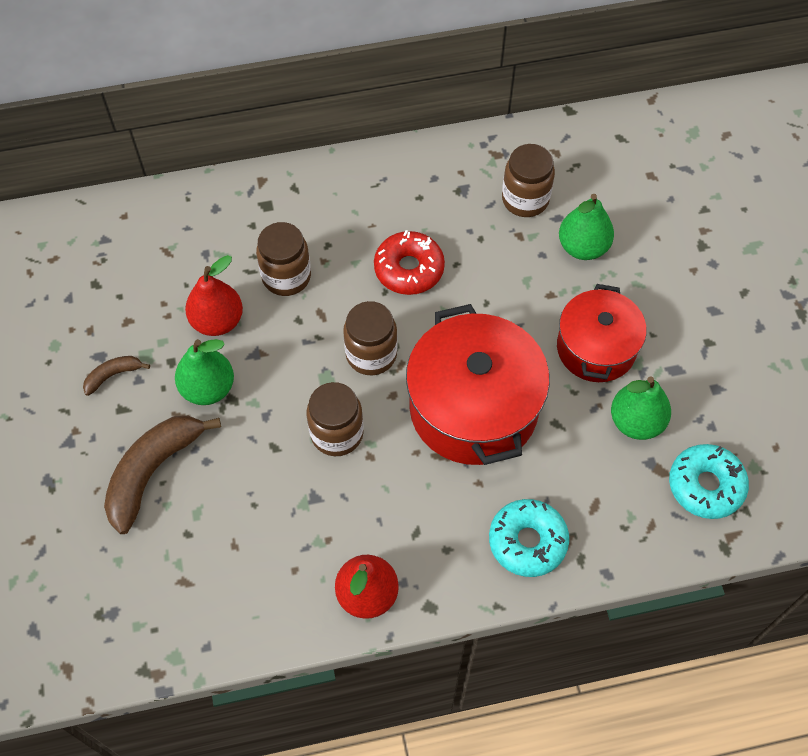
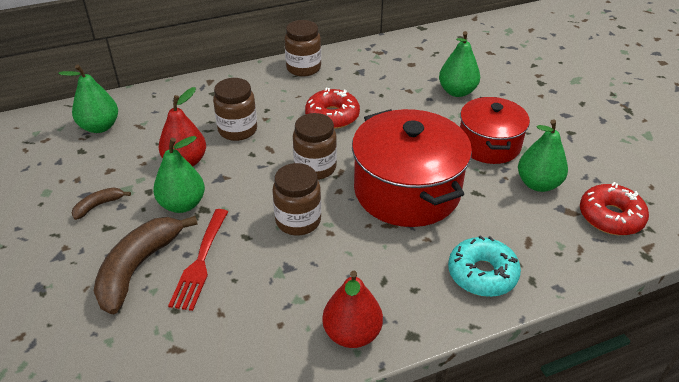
camera: 10 degrees left, 20 degrees down
(118, 246) = (100, 127): none -> green pear
(220, 475) = (200, 262): none -> red fork
(525, 199) = (406, 72): brown jar -> brown jar (303, 68)
(705, 485) = (610, 217): turquoise donut -> red donut

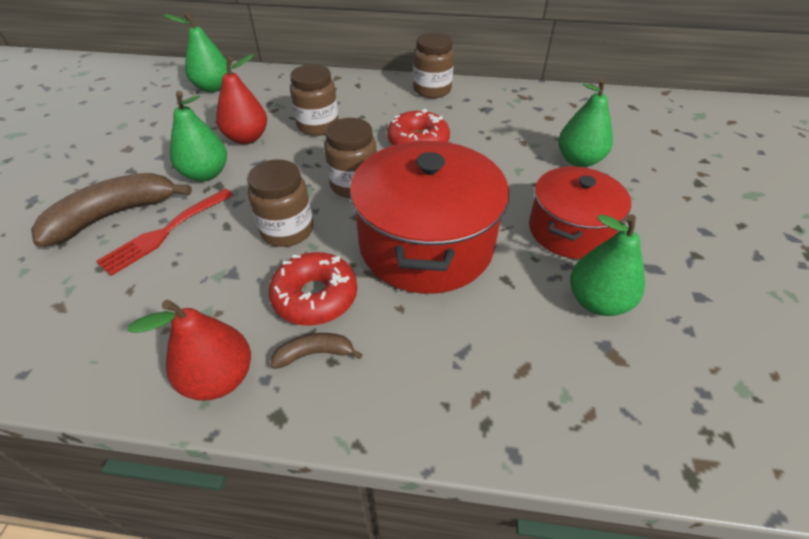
camera: 30 degrees right, 5 degrees up
(98, 205) = (144, 150): brown banana -> brown banana (315, 354)
(482, 274) = (427, 382): turquoise donut -> none
(610, 217) = (673, 390): red donut -> red donut (315, 296)

